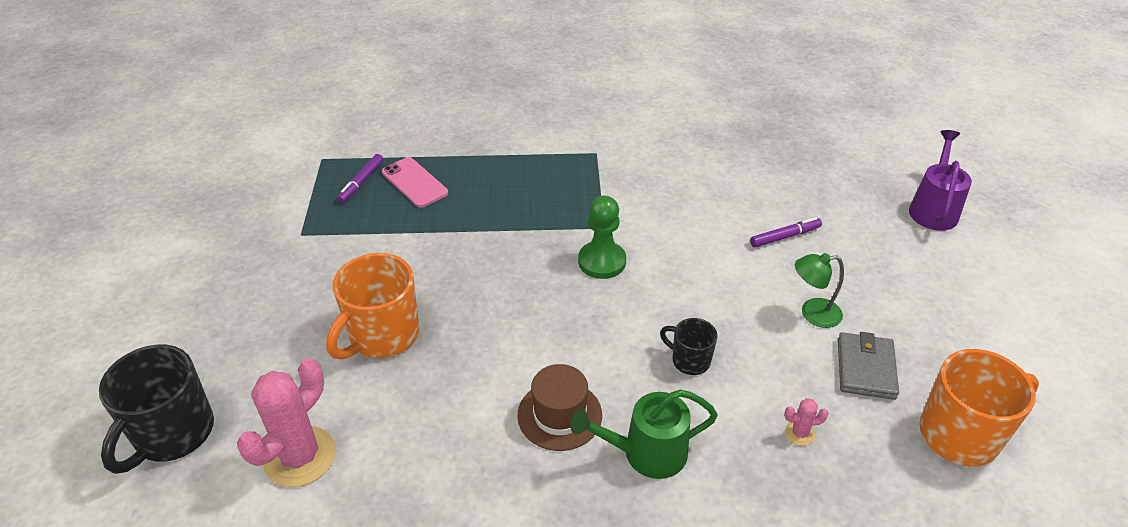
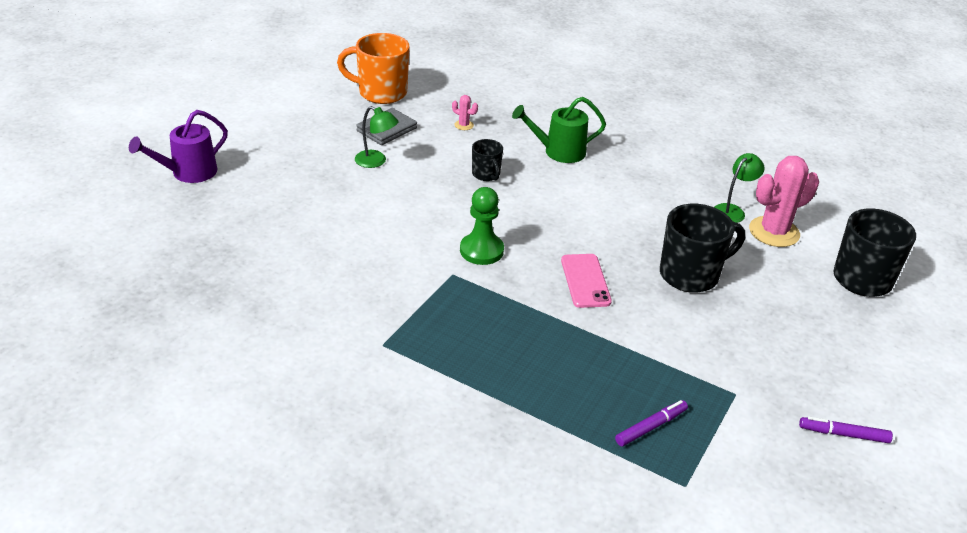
camera: 150 degrees left, 5 degrees down
(365, 468) = (732, 210): none -> green lamp
(382, 336) = (691, 275): orange mug -> black mug
(414, 182) = (593, 399): pink phone -> pink phone (585, 281)
(559, 415) = (594, 185): brown hat -> none
(646, 453) = (558, 152): green watering can -> green watering can turned 150 degrees clockwise
(784, 236) = (323, 205): purple marker -> purple marker (844, 434)

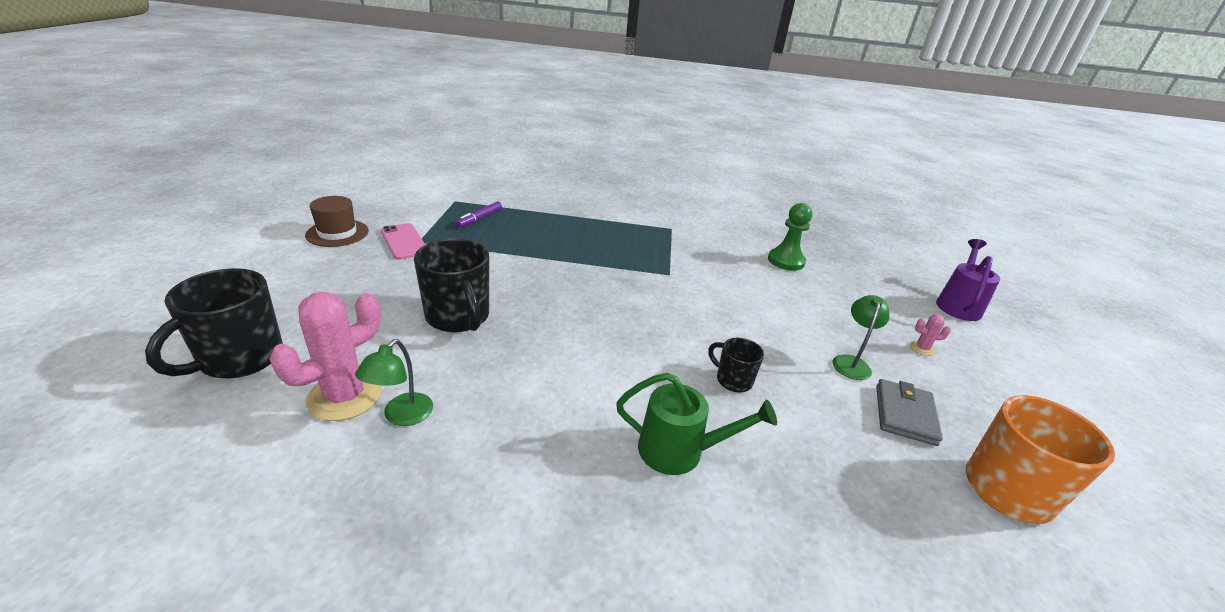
camera: 155 degrees right, 5 degrees down
(376, 161) = (851, 362): green lamp -> green lamp turned 105 degrees clockwise
(464, 125) = (839, 460): pink cactus -> pink cactus (922, 348)
(481, 250) = (663, 296): green pawn -> green pawn (786, 261)
(558, 152) = (680, 451): green watering can -> green watering can turned 45 degrees clockwise
(585, 281) = (559, 291): pink phone -> pink phone (404, 242)
(691, 275) = (458, 317): black mug -> black mug turned 75 degrees counterclockwise
(844, 434) = (337, 233): purple marker -> brown hat

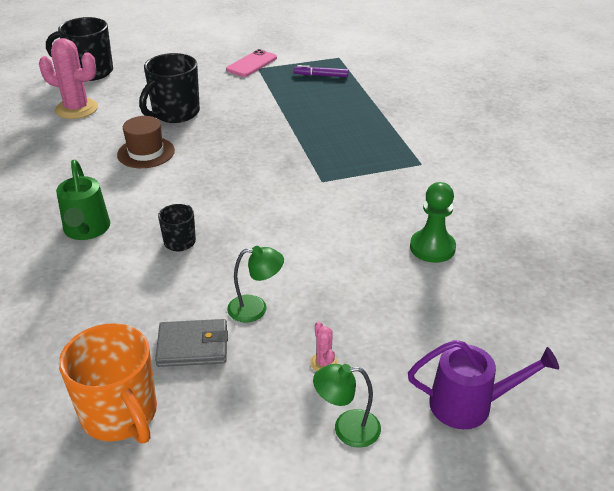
camera: 70 degrees right, 5 degrees up
(337, 233) = (239, 41): brown hat -> brown hat (146, 153)
(402, 416) = (69, 129): green lamp -> green lamp (347, 429)

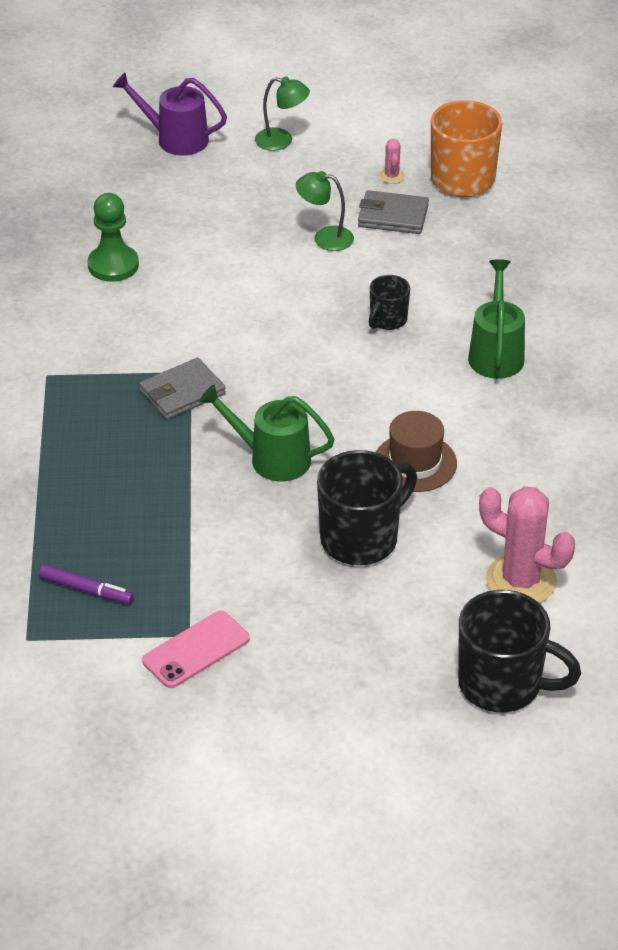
camera: 165 degrees left, 5 degrees up
(243, 141) = (271, 458): none -> green watering can
(320, 167) = (182, 392): none -> grey wallet
(324, 363) = (279, 185): pink cactus -> pink cactus (392, 176)

